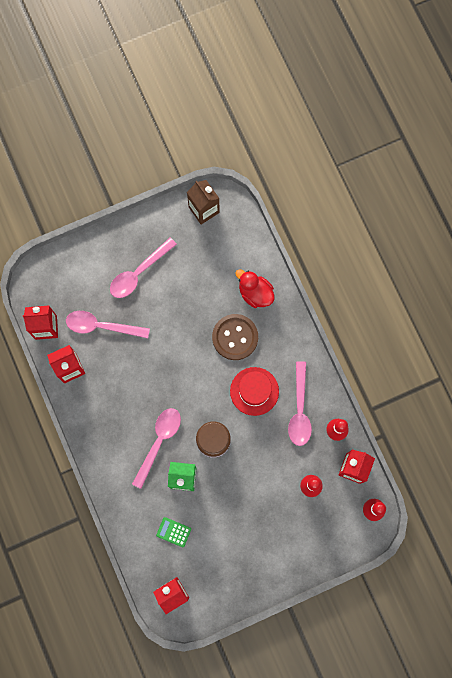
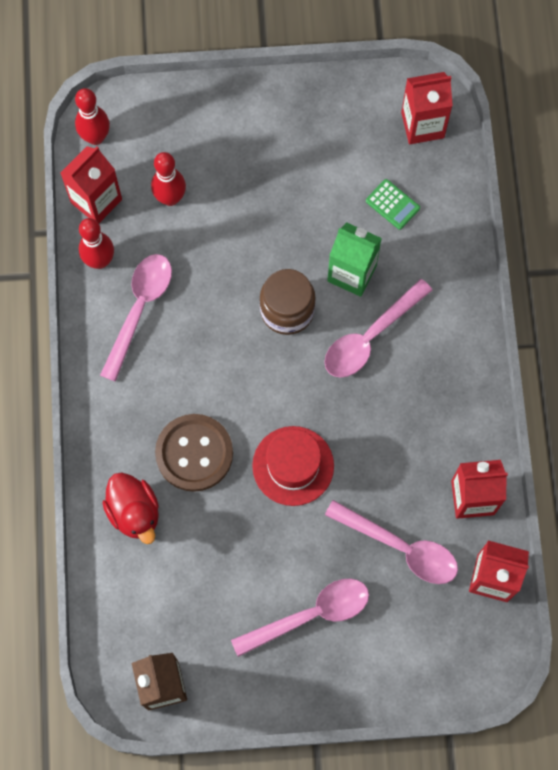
camera: 160 degrees left, 5 degrees down
(254, 391) = (197, 361): red hat -> red hat (293, 466)

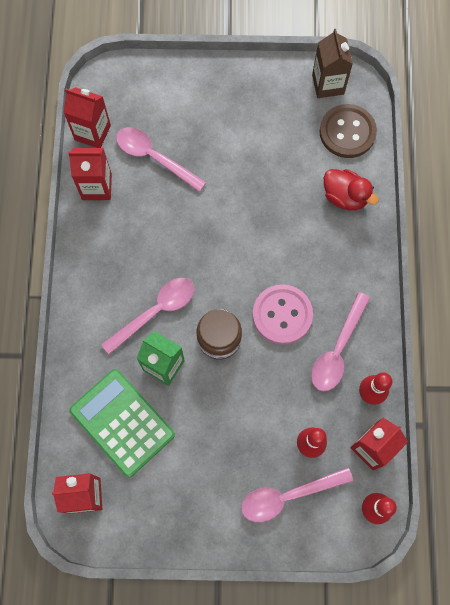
camera: 175 degrees left, 0 degrees up
(134, 512) = (345, 197): red duck -> red duck turned 150 degrees clockwise
(194, 453) = (299, 234): brown button -> brown button (347, 132)
(210, 346) = (282, 315): none -> pink button
(293, 466) = (226, 220): red hat -> none
(311, 614) = (223, 119): pink spoon -> pink spoon (287, 496)
(392, 204) = (122, 422): green calculator -> green calculator, size x2.34

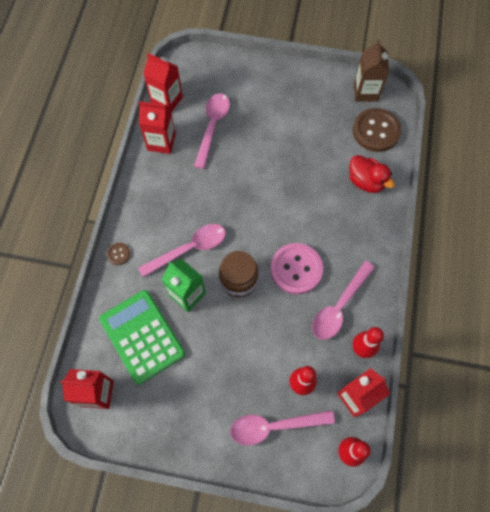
camera: 10 degrees right, 5 degrees down
(75, 332) = (118, 254): none -> brown button
(154, 157) = (212, 126): pink spoon -> pink spoon turned 60 degrees clockwise

